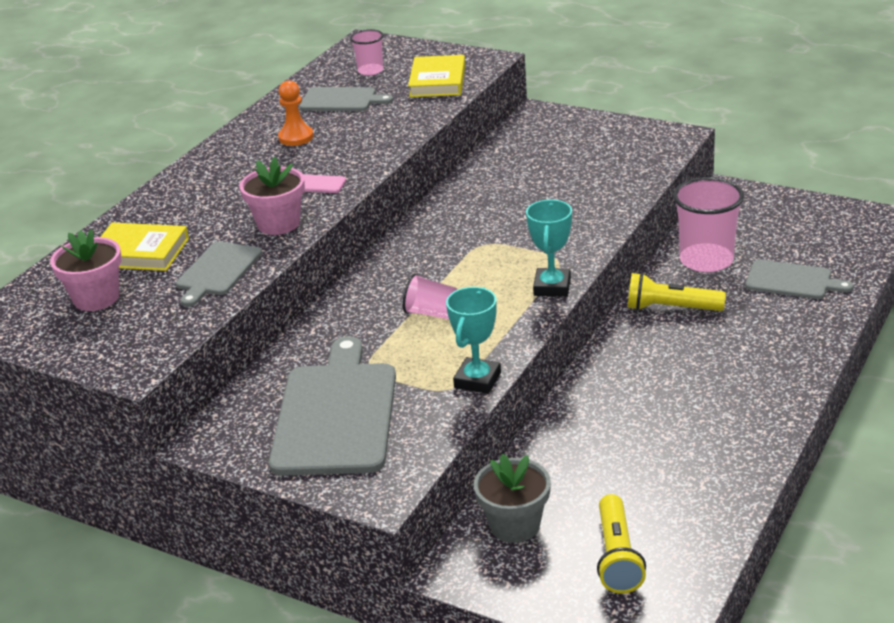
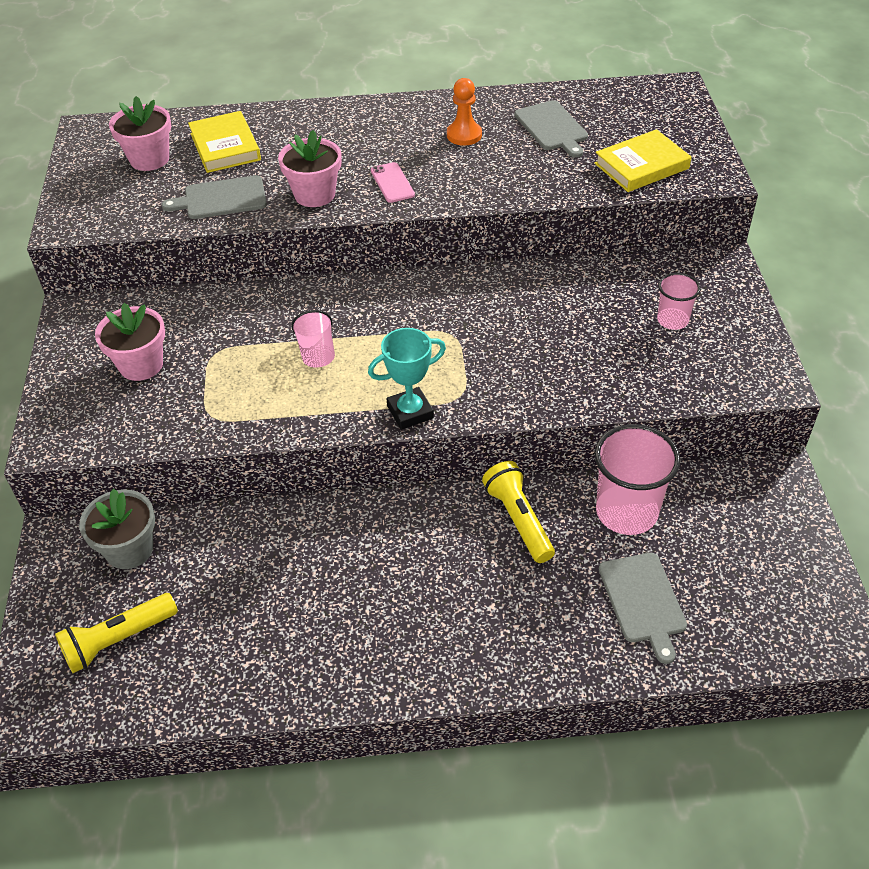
camera: 55 degrees right, 15 degrees up
(336, 414) = (141, 365): grey cutting board -> pink flower pot
(370, 70) = (623, 118): pink cup -> pink cup (672, 320)
(477, 380) = (232, 428): turquoise trophy -> none

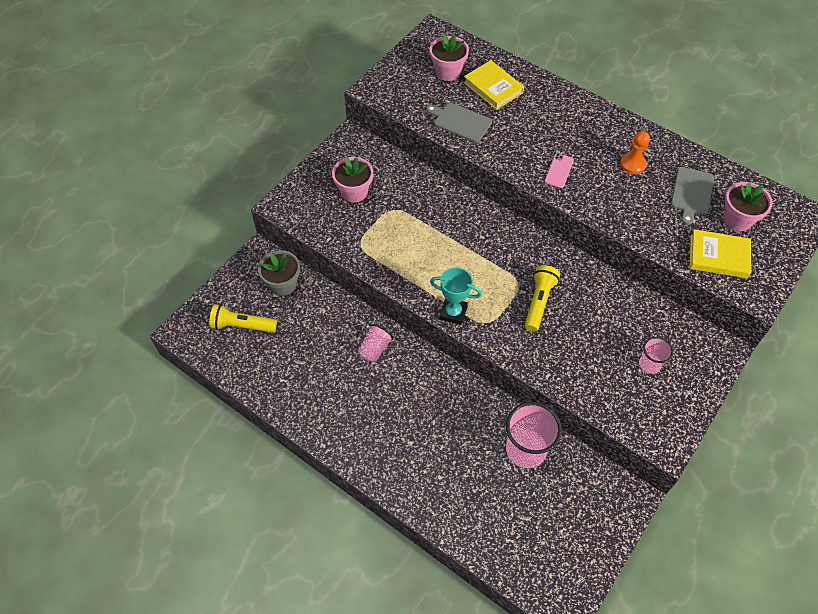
camera: 40 degrees right, 10 degrees up
(225, 147) = (493, 88): yellow book -> yellow book turned 60 degrees counterclockwise
(314, 194) = (510, 151): pink flower pot -> pink flower pot (737, 219)
(317, 352) = (440, 244): pink cup -> pink cup (375, 349)
(518, 520) = (467, 409): yellow flashlight -> yellow flashlight (539, 302)
(643, 601) = (484, 501): grey cutting board -> none

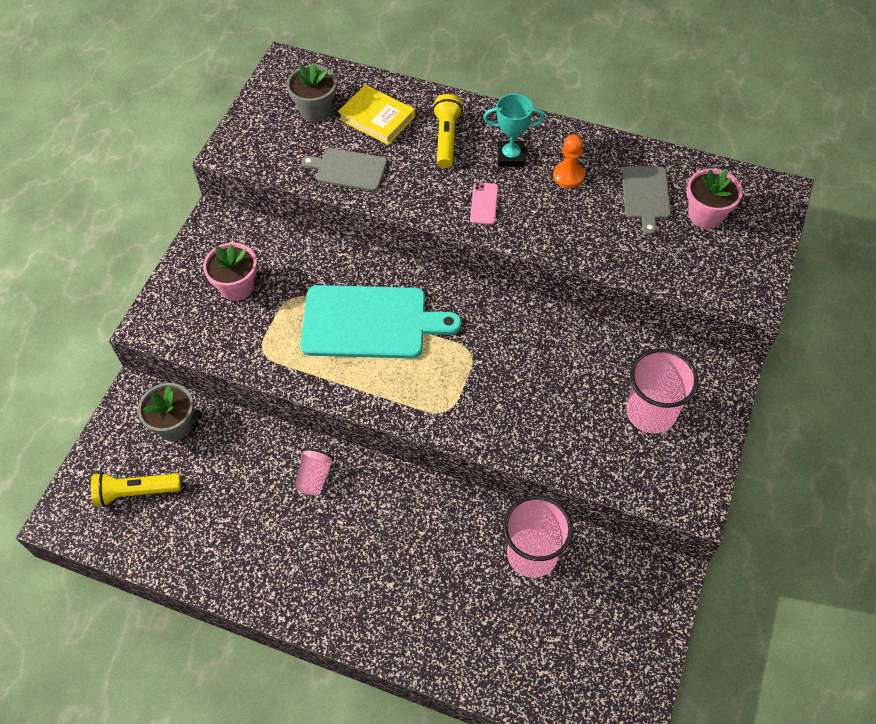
camera: 15 degrees left, 0 degrees up
(447, 242) = (370, 322): none -> turquoise cutting board
(448, 71) = (315, 110): pink flower pot -> grey flower pot
(453, 313) = (401, 409): turquoise trophy -> turquoise trophy (511, 157)
(539, 302) = (501, 370): yellow flashlight -> yellow flashlight (446, 138)
(649, 364) = (650, 412): pink cup -> pink cup, size x1.82
(718, 256) = (696, 264): yellow book -> none

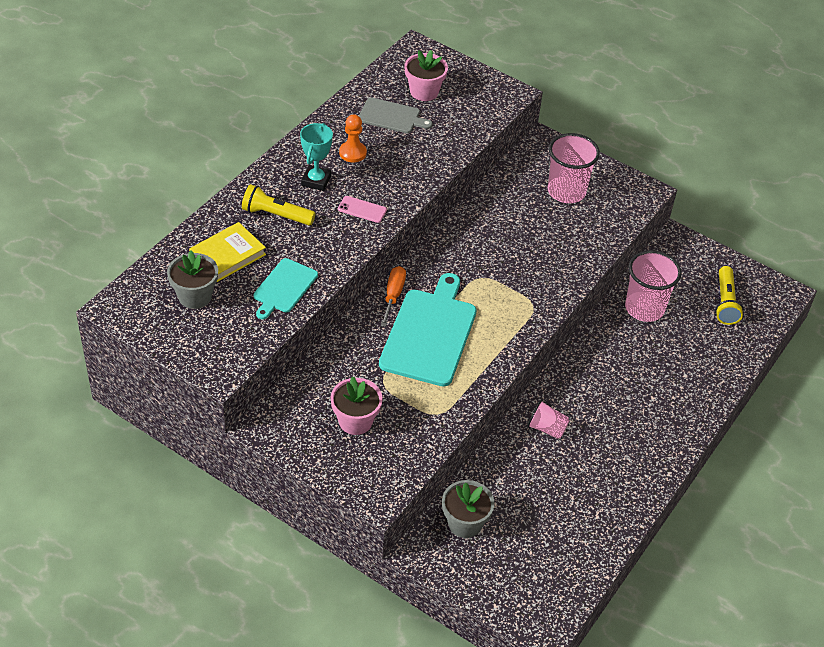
camera: 80 degrees left, 10 degrees down
(136, 492) = (529, 562): yellow flashlight -> yellow flashlight (725, 302)
(348, 169) = (284, 288): grey cutting board -> turquoise cutting board
(413, 279) = (393, 295): none -> orange screwdriver

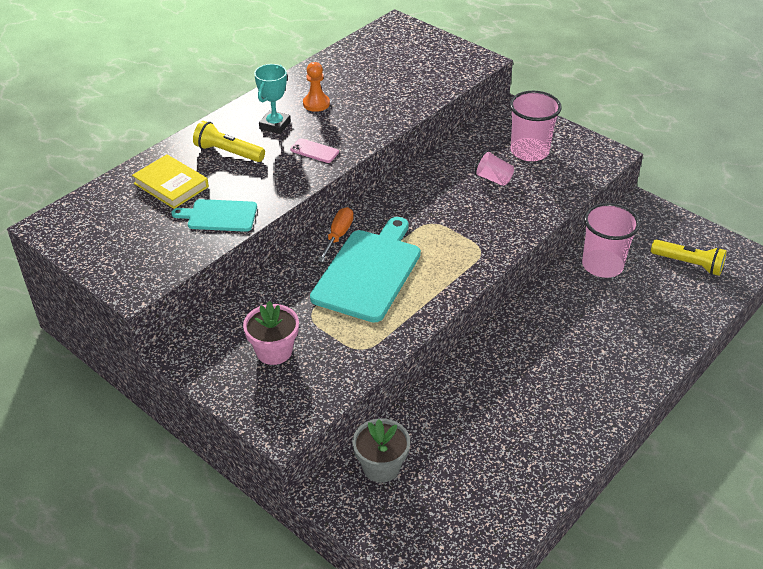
camera: 10 degrees right, 5 degrees down
(195, 296) = (128, 219): grey flower pot -> none
(228, 255) = (171, 185): yellow book -> yellow book turned 75 degrees clockwise
(284, 288) = (219, 216): turquoise cutting board -> turquoise cutting board turned 60 degrees clockwise
(391, 116) = (361, 75): grey cutting board -> none
(424, 92) = (396, 57): pink flower pot -> none
(546, 428) = (484, 375): pink cup -> pink cup (493, 179)
(725, 302) = (688, 264): yellow flashlight -> yellow flashlight turned 75 degrees counterclockwise

